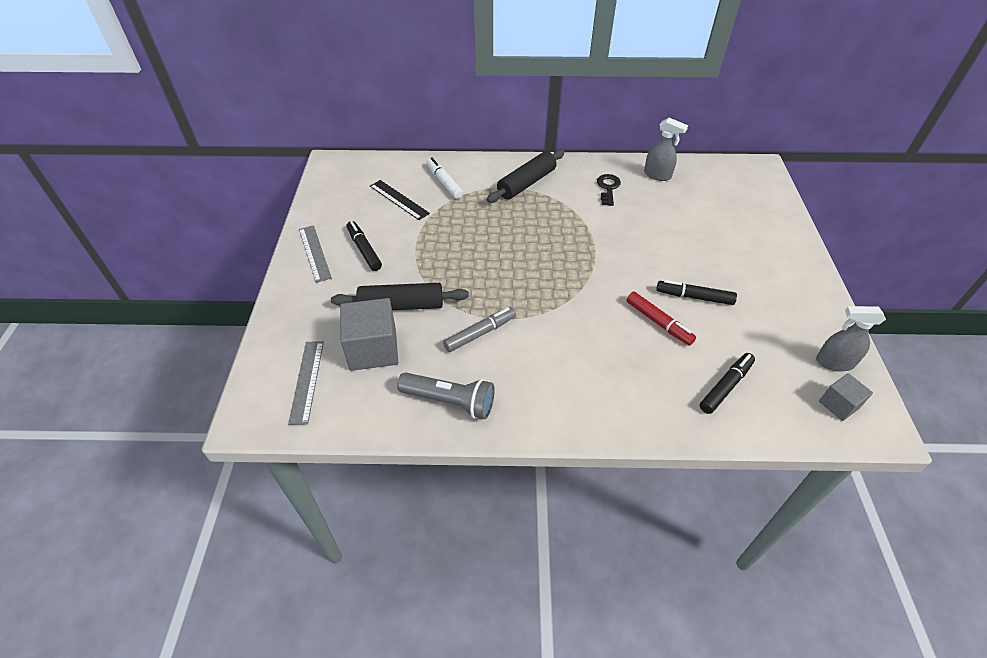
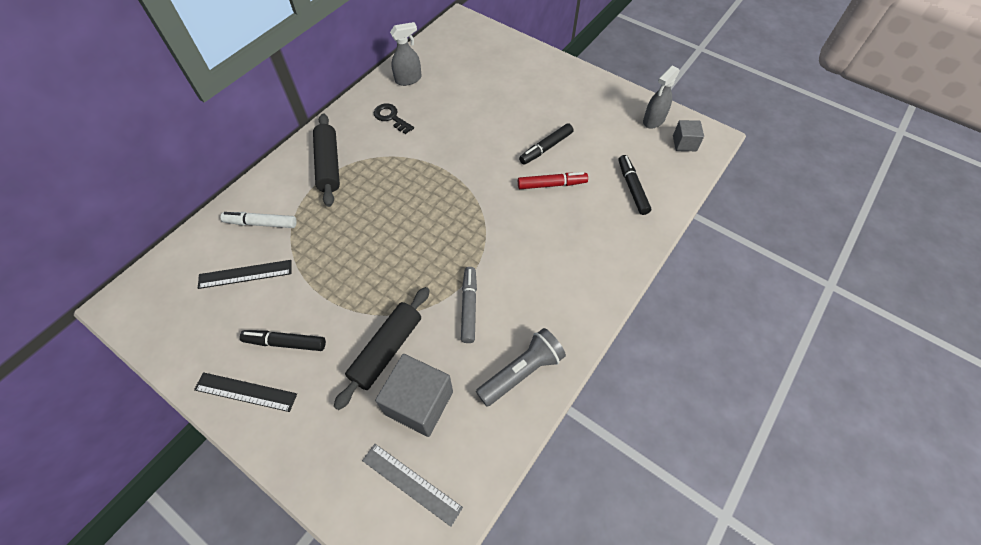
camera: 55 degrees left, 10 degrees up
(314, 253) = (245, 392): grey ruler -> black ruler

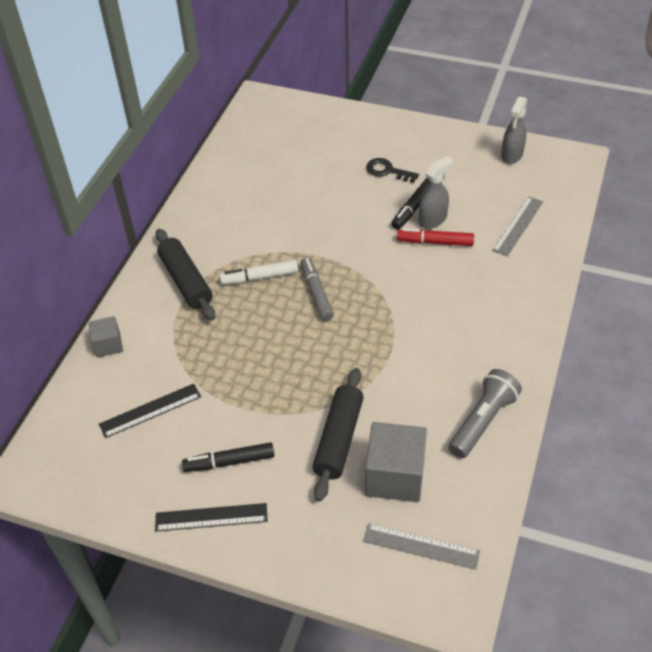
camera: 15 degrees left, 10 degrees down
(261, 223) = (141, 357): white marker -> white marker (259, 277)
(391, 117) = (231, 217): black key -> black key (387, 171)
(408, 79) = (231, 173): grey spray bottle -> grey spray bottle (432, 220)
(469, 307) = (404, 378): grey marker -> grey marker (316, 293)
(551, 184) = (435, 242): red marker -> red marker turned 150 degrees counterclockwise
(632, 188) = (518, 226): black marker -> grey ruler
(684, 143) = (552, 170): grey cube -> grey cube (108, 345)

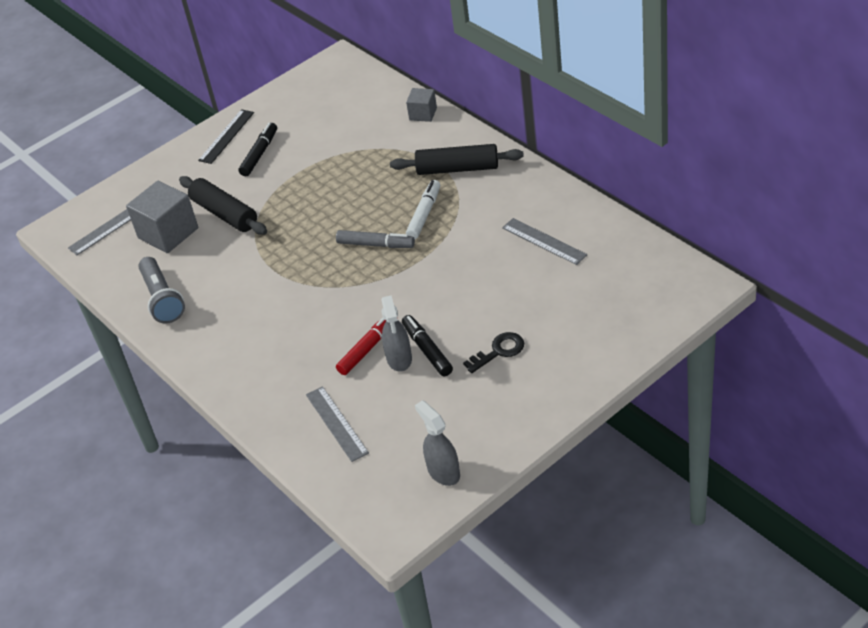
camera: 125 degrees right, 5 degrees down
(150, 410) = (339, 124): black ruler -> none
(256, 191) = (544, 241): none -> grey ruler

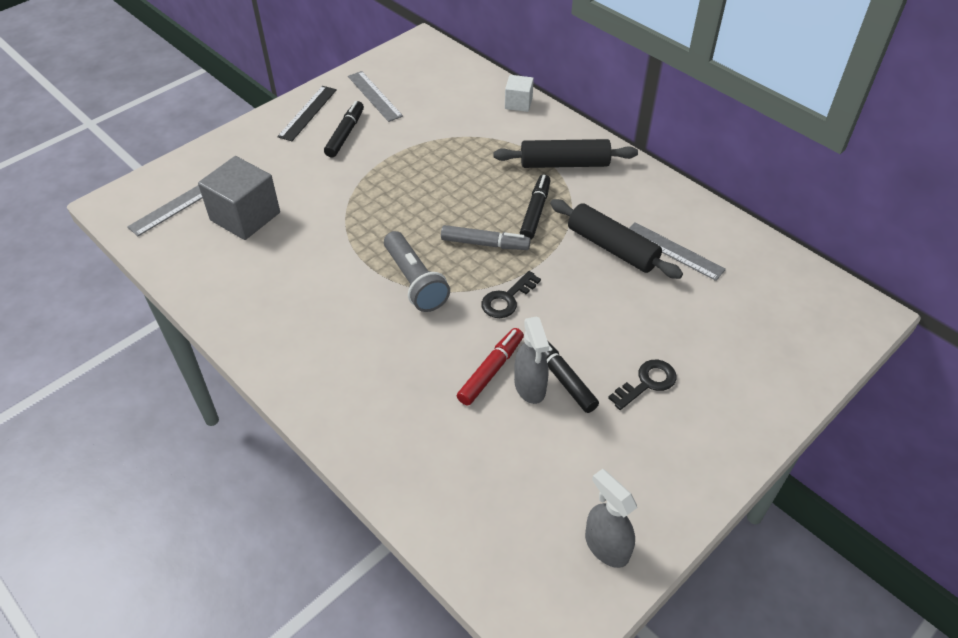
camera: 10 degrees left, 5 degrees up
(162, 299) = (240, 295): grey flashlight -> grey flashlight (415, 281)
(224, 214) = (309, 198): black rolling pin -> black rolling pin (612, 248)
(337, 423) = (463, 470): grey ruler -> grey ruler (375, 96)
(389, 290) = (507, 299): none -> black key
(423, 114) = (518, 103): grey cube -> white cube
(424, 214) = (535, 212): white marker -> black marker

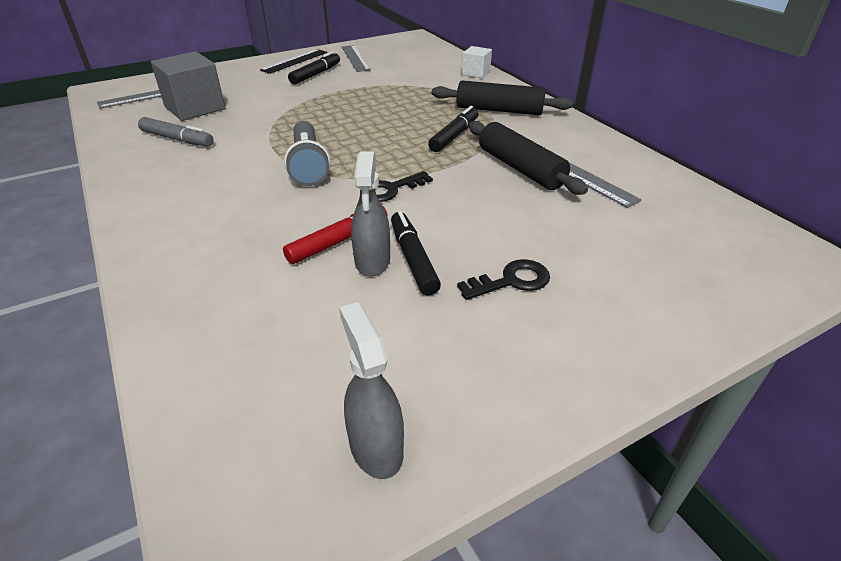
camera: 15 degrees right, 10 degrees down
(485, 244) = (393, 150): grey marker -> grey marker (177, 139)

